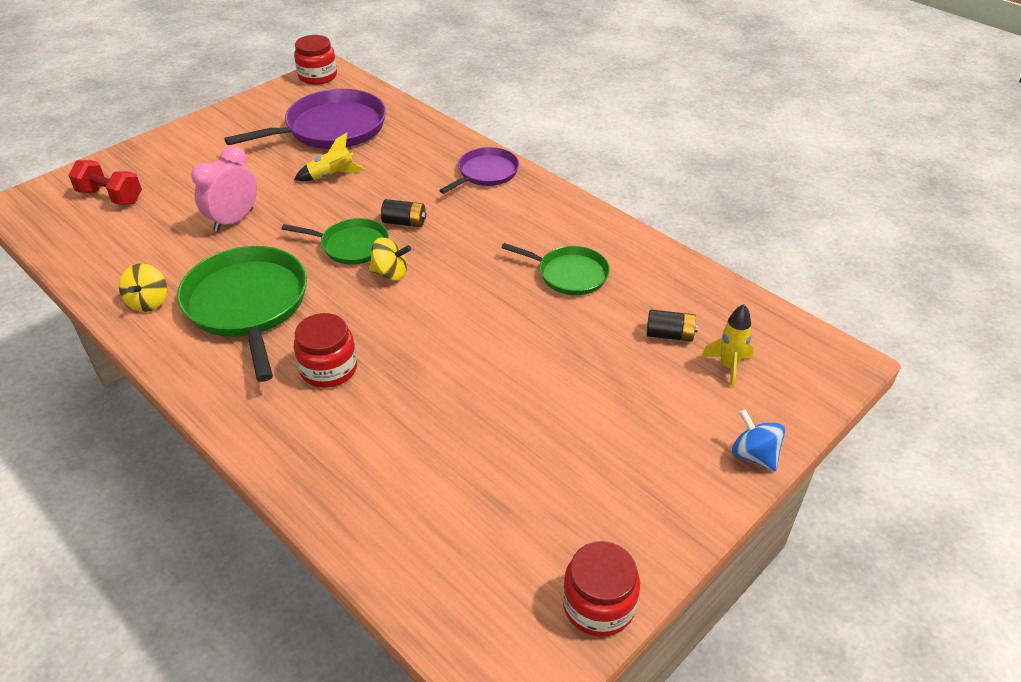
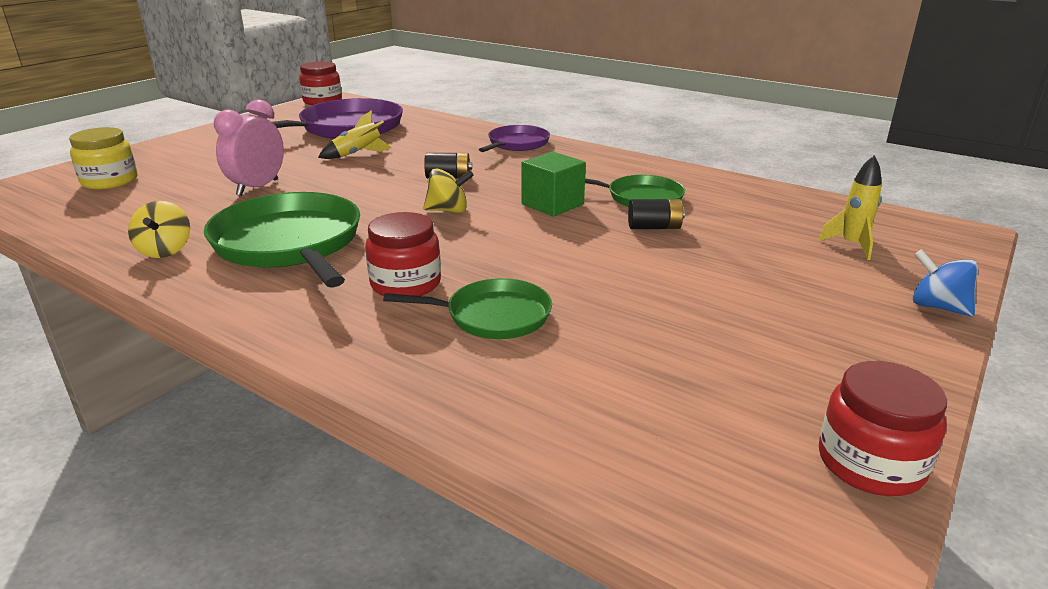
camera: 10 degrees left, 15 degrees down
(110, 196) = (110, 181): red dumbbell -> yellow jar
(351, 245) = (397, 195): green pan -> green pan (493, 316)
(485, 275) = (552, 204): none -> green cube
(669, 335) = (773, 229): black battery -> black battery (654, 227)

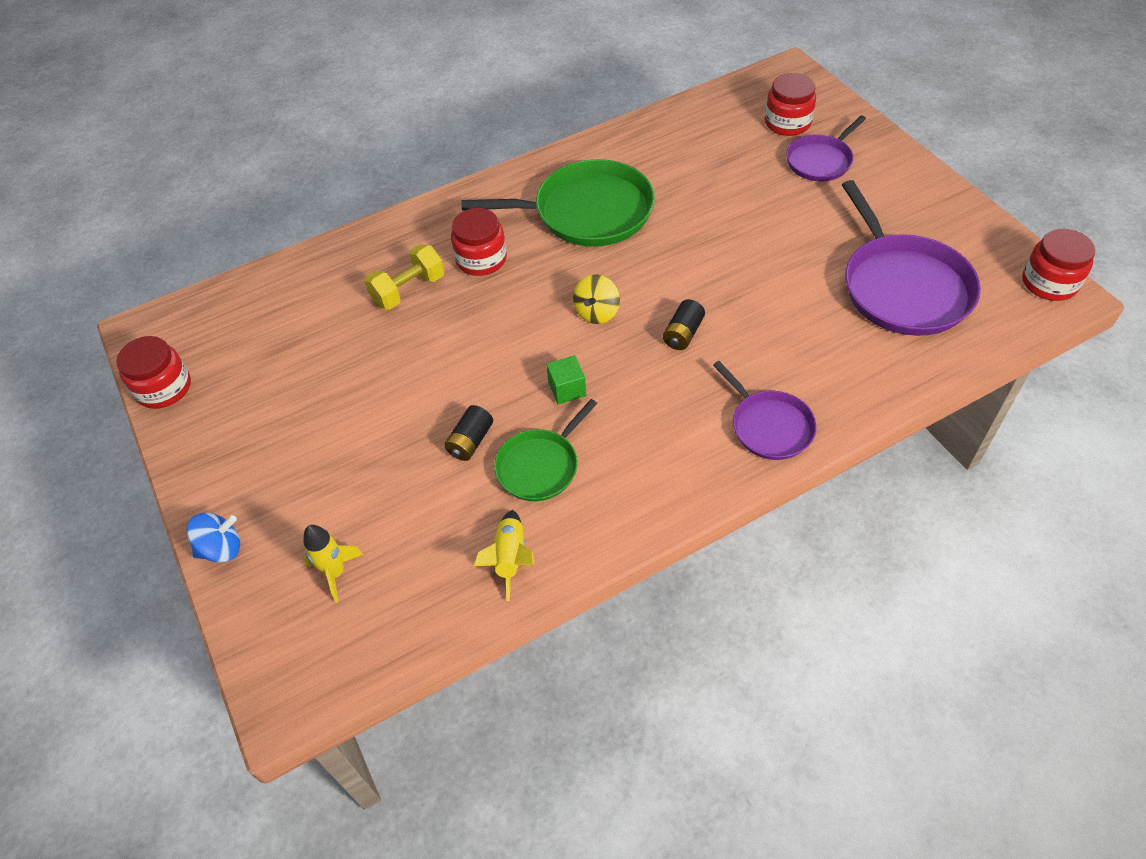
camera: 120 degrees right, 25 degrees up
(110, 181) = (787, 123): yellow jar -> red jar
(165, 250) = (614, 154): yellow spinning top -> none
(181, 163) = (820, 161): none -> purple pan
(257, 187) = (724, 204): pink clock -> none
(358, 154) = (792, 280): yellow rocket -> yellow rocket (510, 558)
(493, 316) = (408, 290): green pan -> yellow dumbbell
(552, 204) = (567, 389): green cube -> green cube, size x0.66

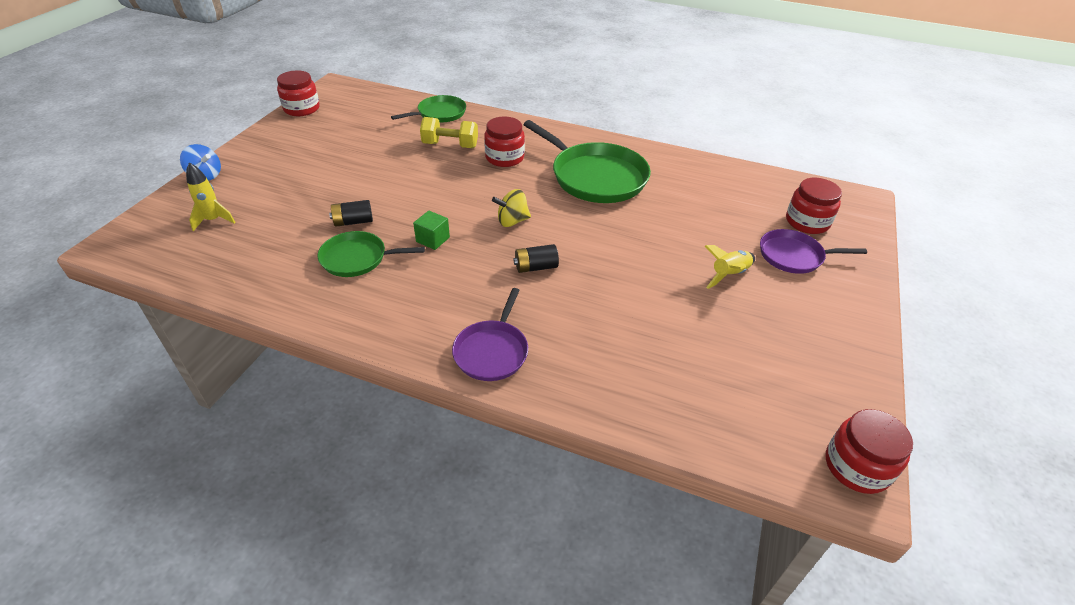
camera: 45 degrees right, 10 degrees down
(330, 266) = (439, 113): none -> green pan
(510, 558) = (271, 281): yellow rocket -> yellow rocket (729, 275)
(903, 287) = (722, 364): purple pan -> none

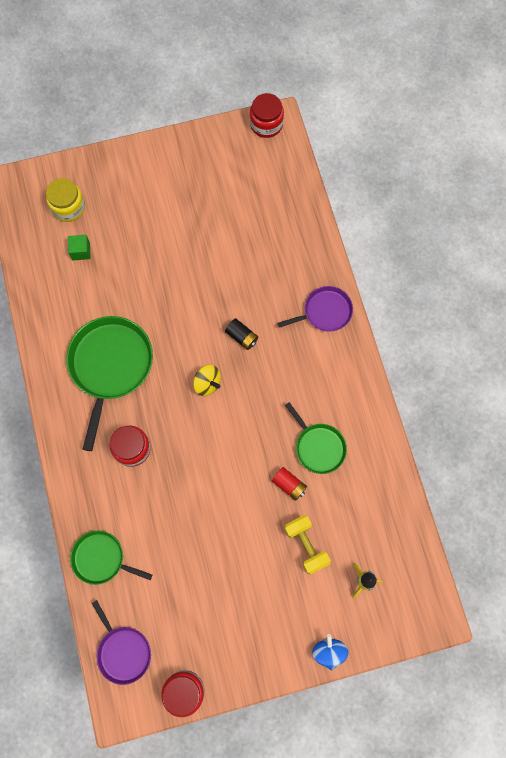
camera: 125 degrees left, 30 degrees up
(353, 222) = (289, 485): black battery -> red battery
(433, 239) = (265, 418): green cube -> green cube (81, 251)
(450, 145) = (145, 504): yellow dumbbell -> yellow dumbbell (306, 545)
(729, 275) = (164, 228): yellow rocket -> none
(794, 256) = (116, 202): purple pan -> purple pan (123, 651)
(807, 222) = (68, 207): red jar -> yellow jar

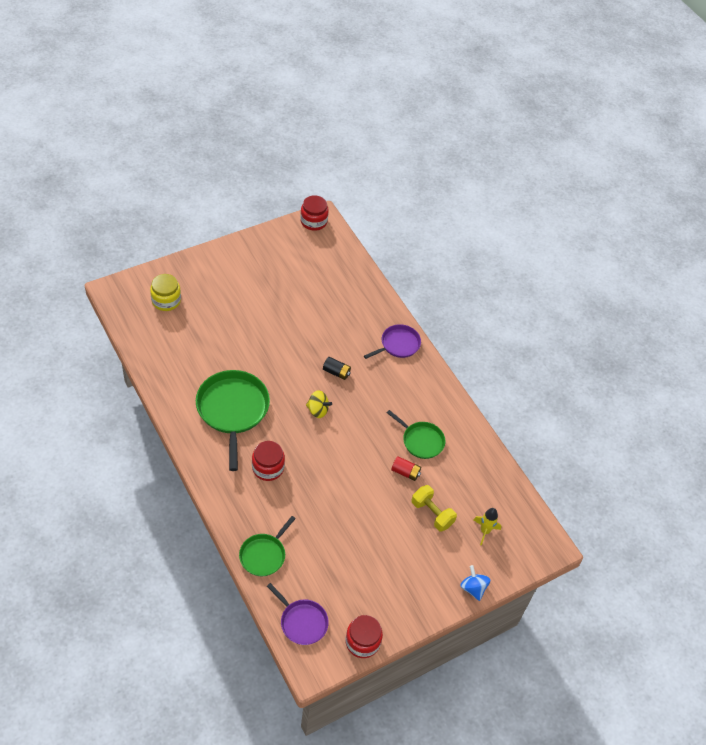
camera: 20 degrees left, 20 degrees down
(81, 251) = (185, 330): green cube -> none
(101, 559) = (264, 555): green pan -> green pan turned 60 degrees counterclockwise

